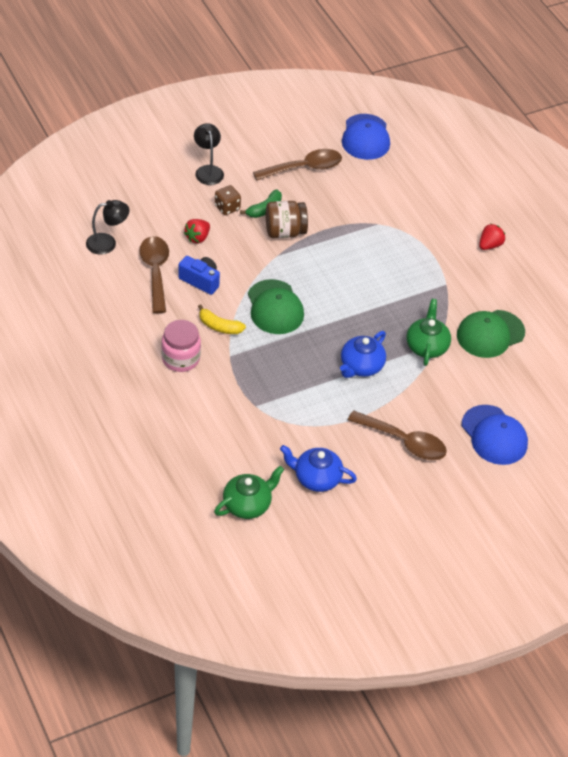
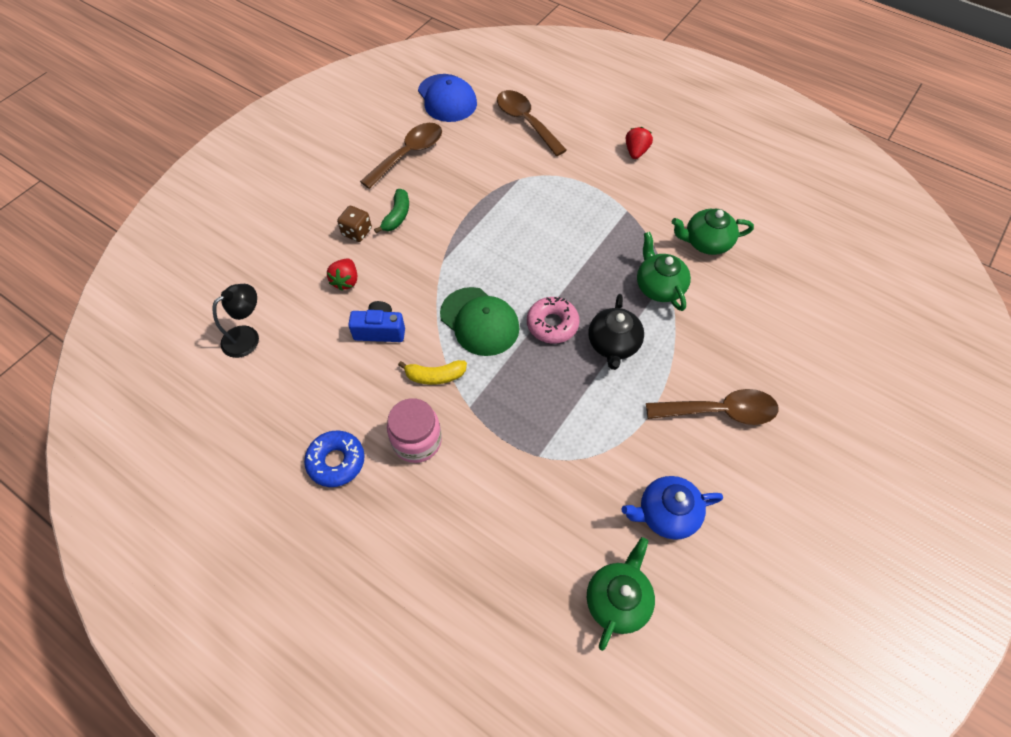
camera: 25 degrees left, 10 degrees up
(120, 345) = (336, 461): none -> blue donut
(155, 272) = (323, 345): brown spoon -> brown spoon (526, 122)
(208, 170) = (311, 201): black lamp -> none
(285, 232) = (433, 230): brown jar -> none
(326, 333) = (552, 324): none -> pink donut
(361, 366) = (613, 344): blue teapot -> black teapot
(490, 334) = (706, 242): green cap -> green teapot
(494, 435) = (797, 353): blue cap -> none

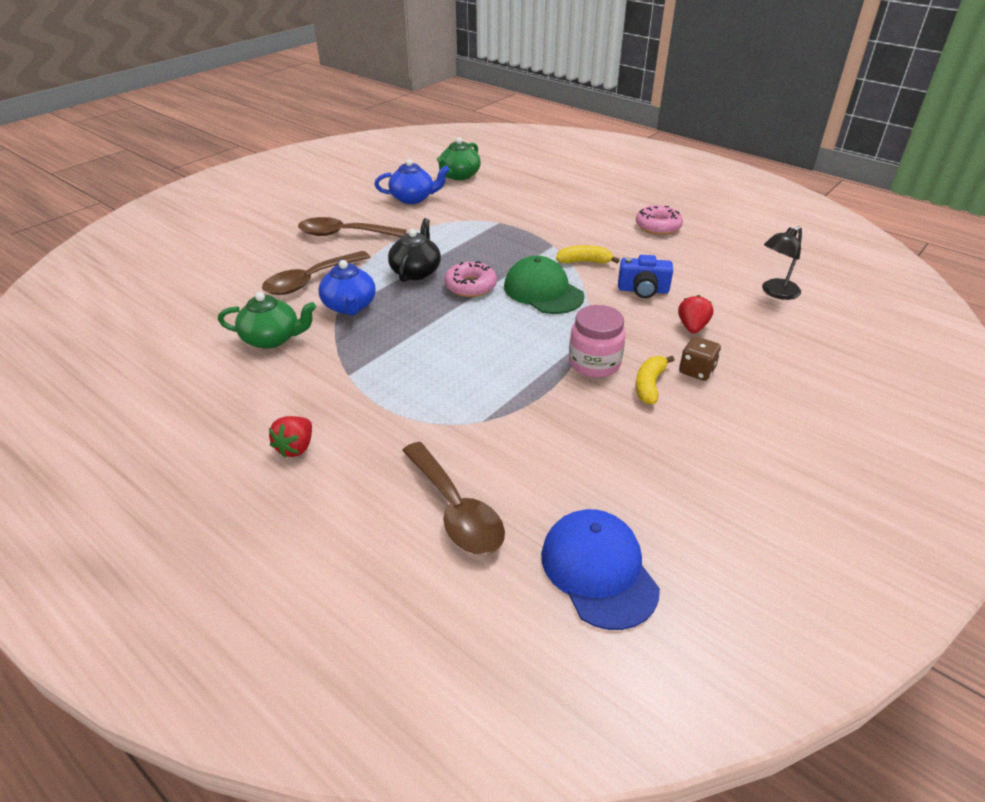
camera: 175 degrees left, 20 degrees down
(336, 461) = (658, 226): blue donut -> pink donut
(397, 216) = (649, 385): green banana -> yellow banana
(408, 154) = (651, 465): brown spoon -> brown spoon (311, 280)
(417, 441) = (595, 232): pink jar -> pink jar (594, 363)
(659, 286) = (350, 306): green teapot -> blue teapot

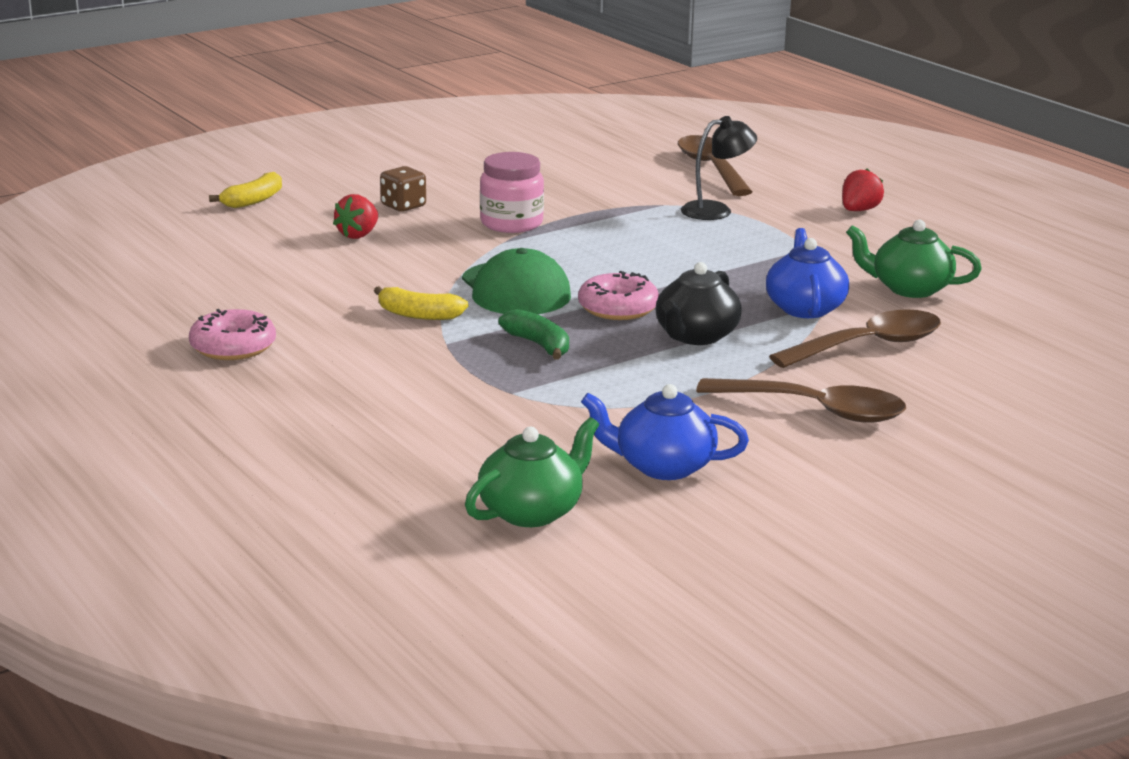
camera: 165 degrees left, 15 degrees down
(502, 252) = (538, 345): none -> green banana
(598, 570) = (612, 138): blue cap -> none
(643, 290) = (372, 273): blue camera -> none
(649, 385) = (468, 204): yellow banana -> yellow banana (254, 200)
(775, 292) = (197, 249): black lamp -> black lamp (716, 210)

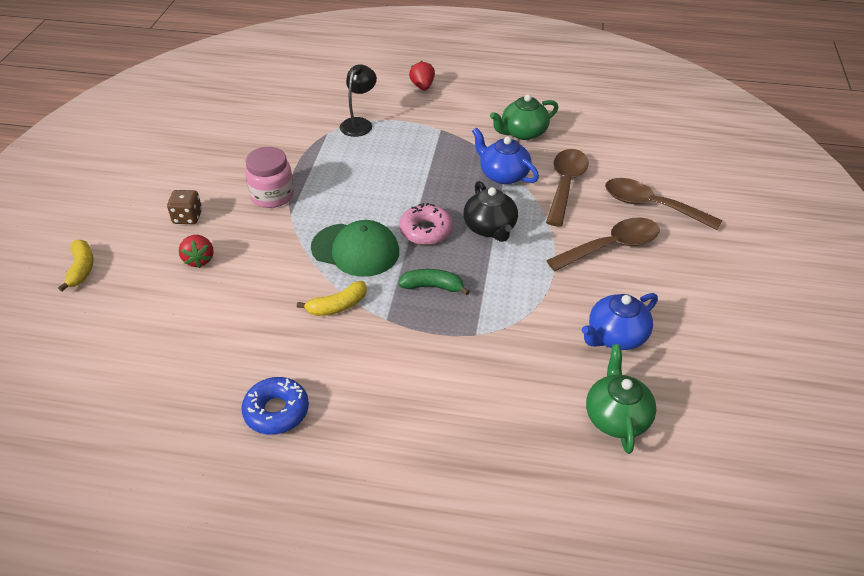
camera: 45 degrees left, 20 degrees up
(233, 347) = (276, 411): pink donut -> blue donut
(711, 168) = (308, 90): brown spoon -> brown spoon (652, 206)

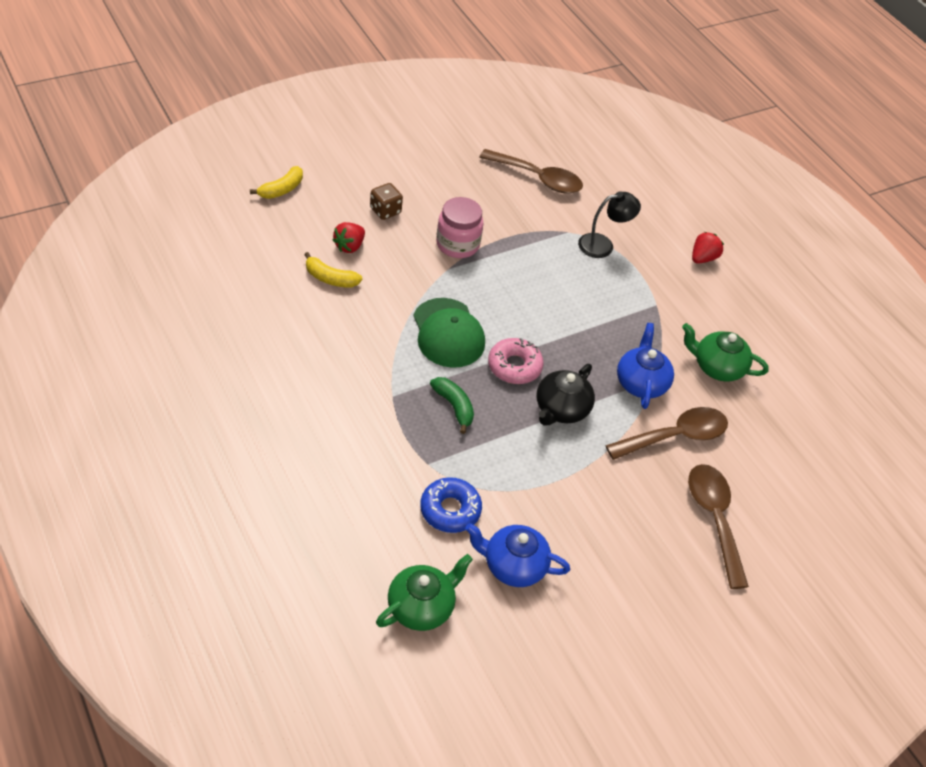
camera: 45 degrees right, 5 degrees up
(276, 411) = (249, 382): blue donut -> blue donut (450, 510)
(337, 306) = (378, 357): yellow banana -> yellow banana (330, 278)
(611, 247) = (624, 511): brown spoon -> brown spoon (537, 178)

